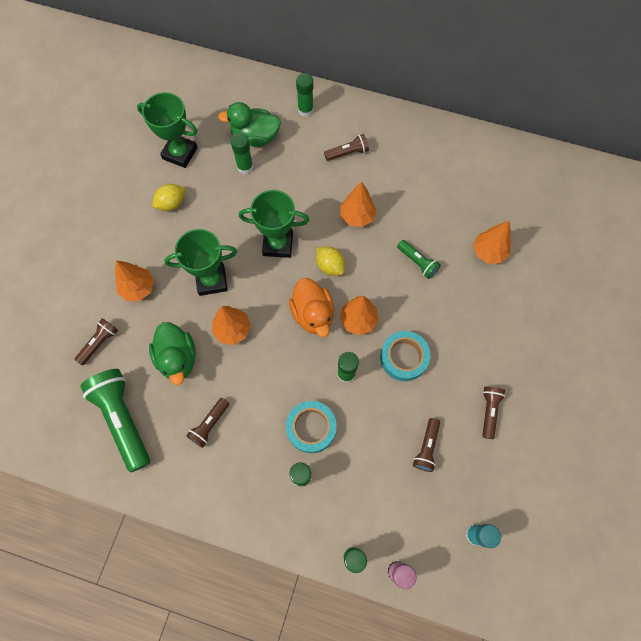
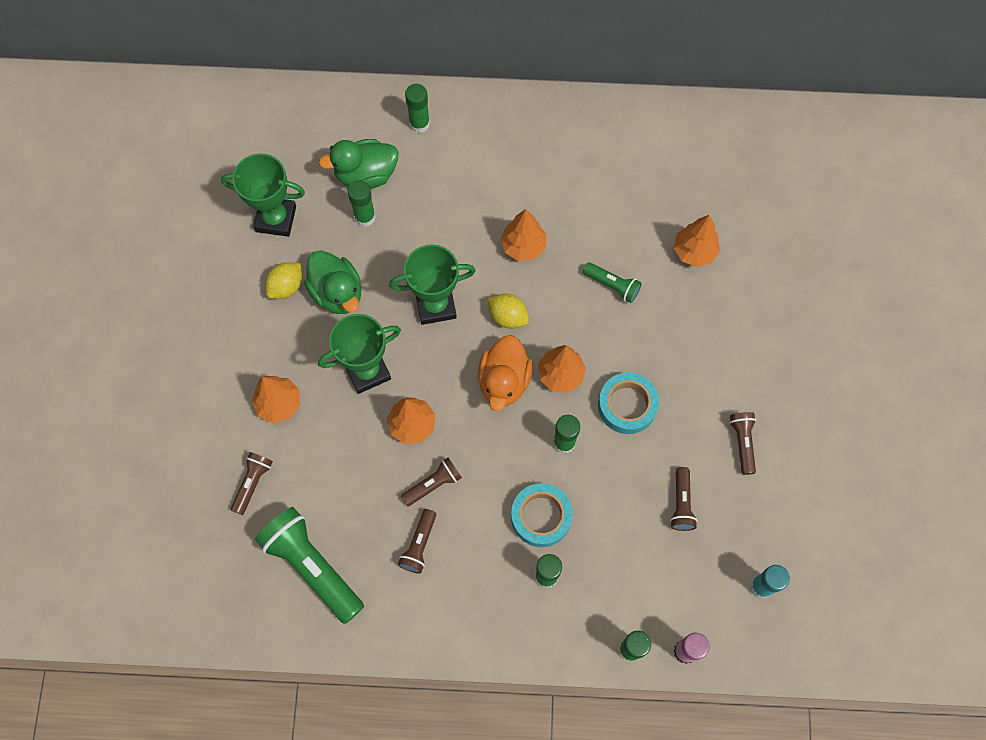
camera: 15 degrees left, 0 degrees up
(177, 358) = (355, 477): green duck -> green duck (337, 293)
(313, 314) = (504, 381): orange duck -> orange duck turned 45 degrees clockwise
(348, 153) = (489, 167): brown flashlight -> brown flashlight (433, 484)

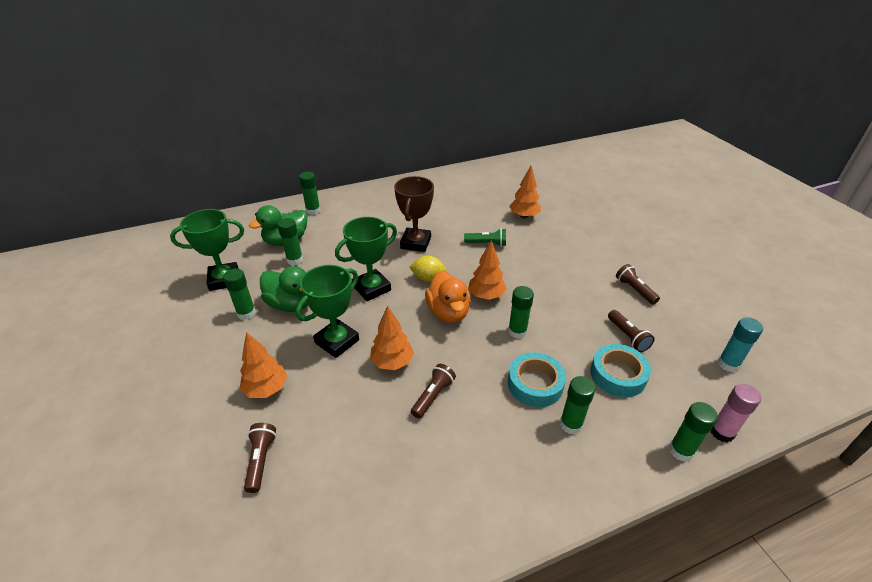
camera: 25 degrees left, 30 degrees down
(286, 287) = (246, 313): yellow lemon -> green glue stick
(312, 566) = (352, 510): green flashlight -> none
(419, 545) = (447, 446): brown flashlight -> none
(523, 246) = (416, 243): orange tree -> brown trophy
(627, 405) = (544, 296): turquoise tape -> turquoise tape (618, 375)

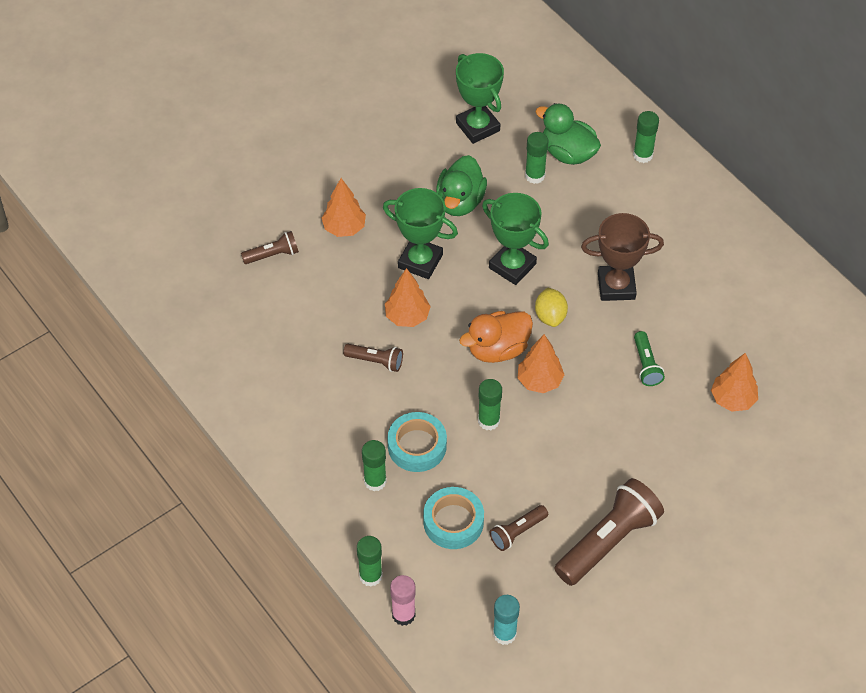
camera: 75 degrees right, 15 degrees up
(246, 313) = (434, 169): green glue stick -> none
(634, 290) = (608, 541): brown flashlight -> brown flashlight, size x1.95

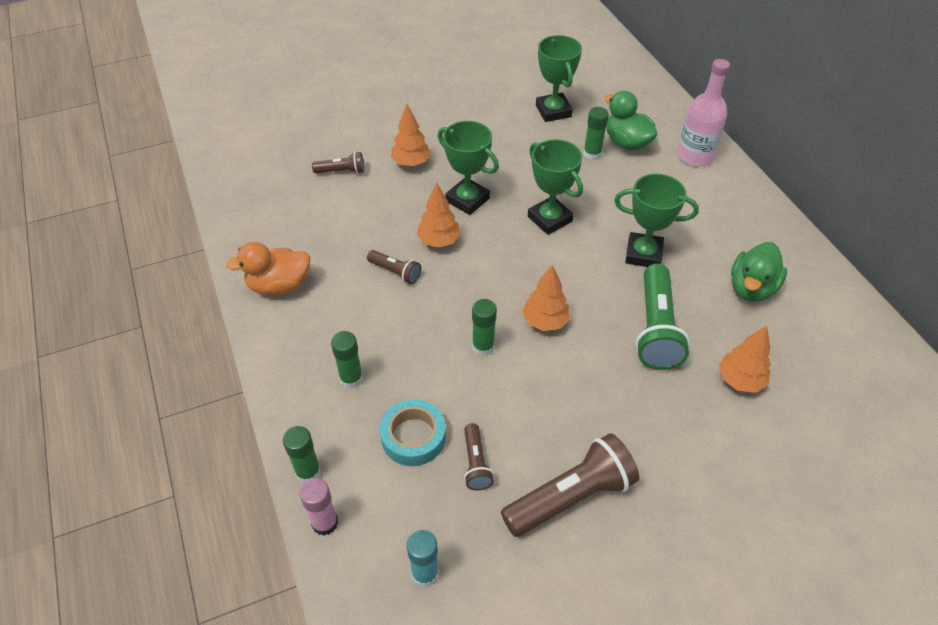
camera: 15 degrees right, 5 degrees down
(417, 446) = (405, 355): turquoise tape -> none
(460, 201) = (519, 161): green duck -> green duck (751, 288)
(497, 349) = (513, 285): orange duck -> orange duck (279, 285)
(517, 532) = (476, 463): brown flashlight -> brown flashlight turned 75 degrees counterclockwise
(550, 316) = (572, 267): yellow lemon -> none
(616, 286) = (643, 254): brown trophy -> green trophy
(643, 155) = (694, 156): green glue stick -> pink bottle
(646, 365) = (656, 329): green flashlight -> green flashlight, size x1.95

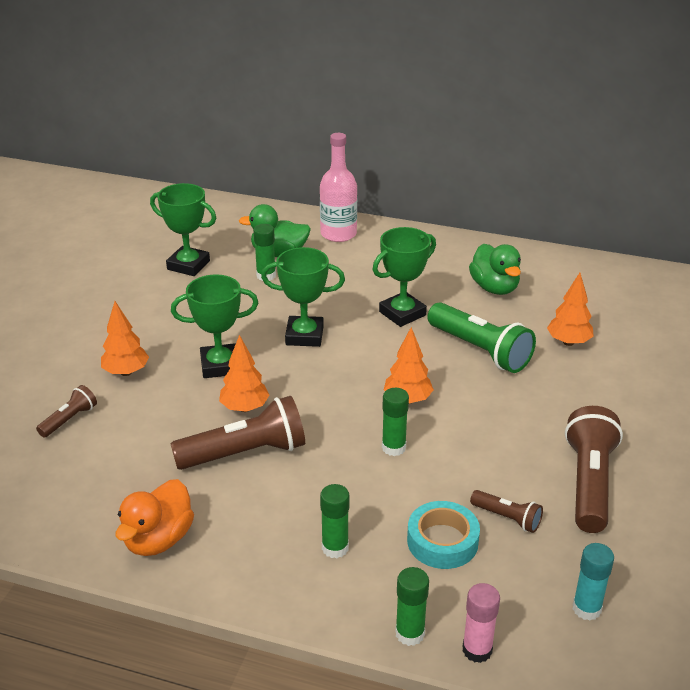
camera: 50 degrees left, 15 degrees down
(395, 272) = (245, 453): brown flashlight -> brown flashlight, size x1.95

